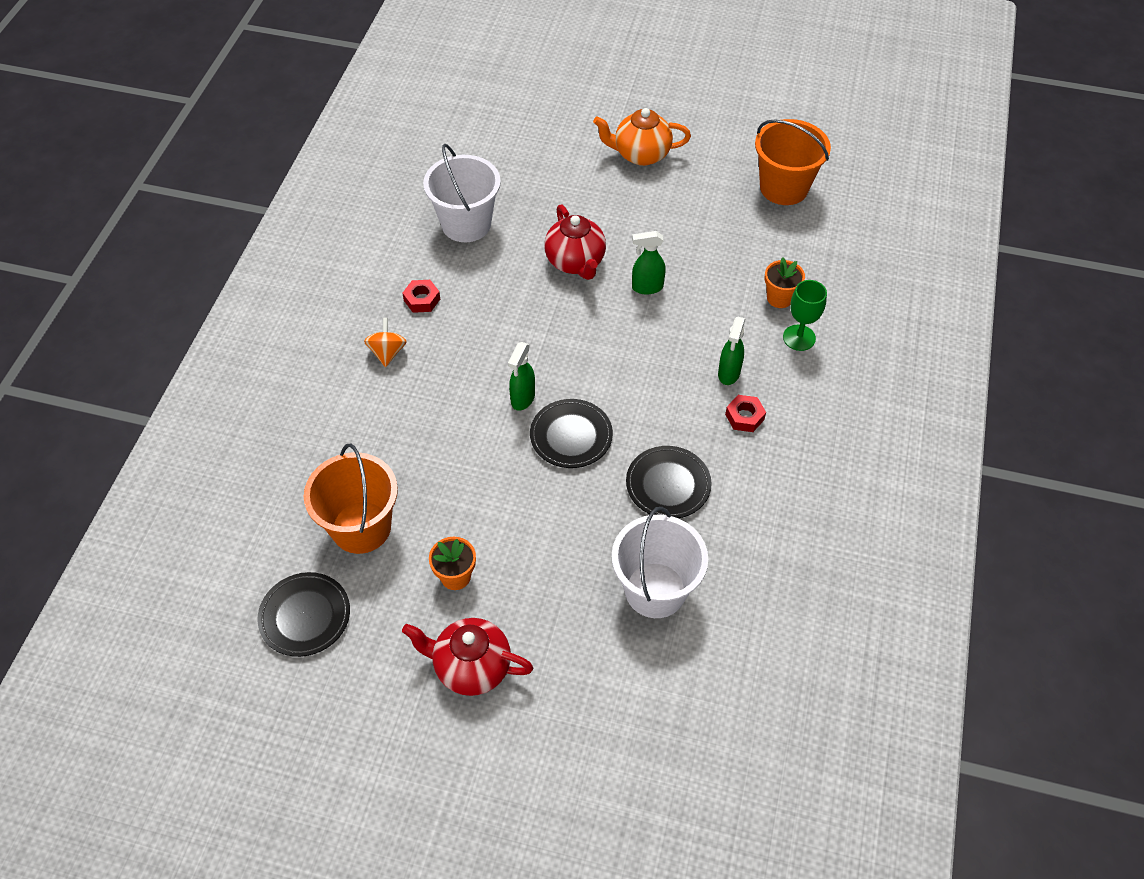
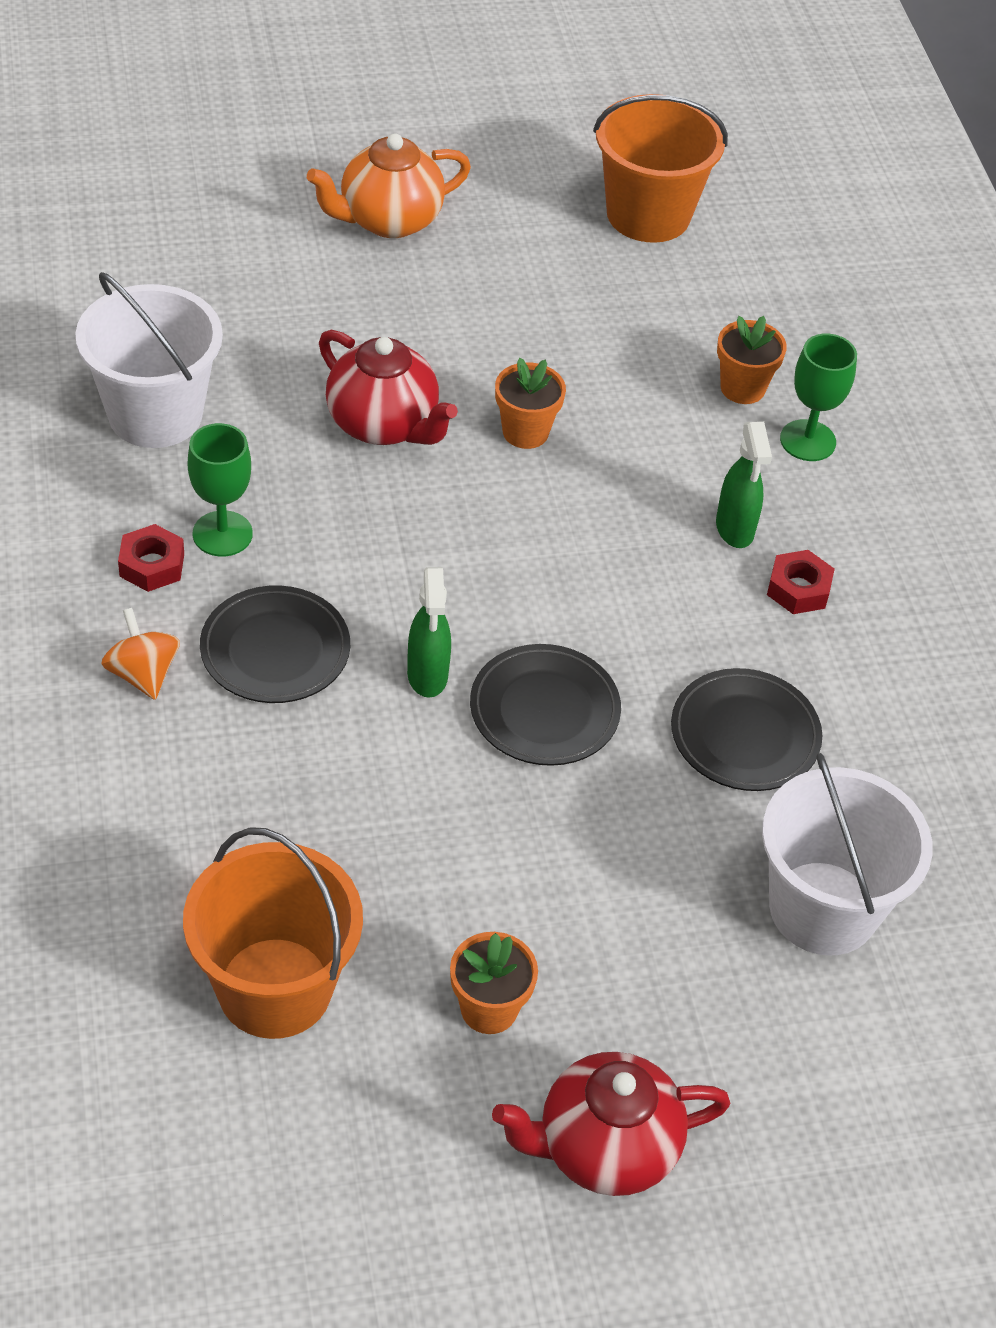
camera: 30 degrees left, 5 degrees down
(305, 616) = (265, 1179): black plate -> black plate (275, 650)
(464, 294) = (222, 534): none -> green goblet
(647, 287) = (525, 432): green spray bottle -> orange flower pot

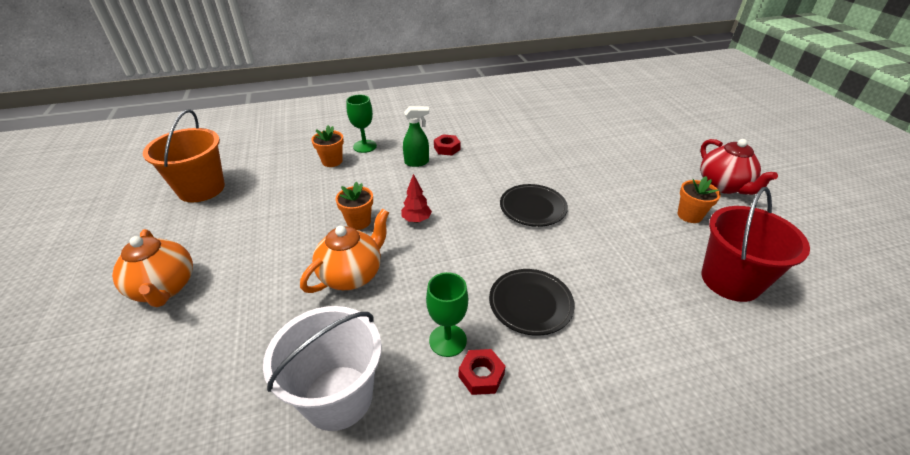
camera: 90 degrees left, 10 degrees down
(143, 674) = (570, 365): orange spinning top -> none
(274, 988) = (730, 280): orange bucket -> red bucket
(383, 425) = (352, 275): red teapot -> orange teapot
(427, 676) = (526, 244): green spray bottle -> none
(522, 515) = (416, 220): none -> red tree
(744, 735) = (524, 159): black plate -> none
(823, 908) = (592, 144): white bucket -> none

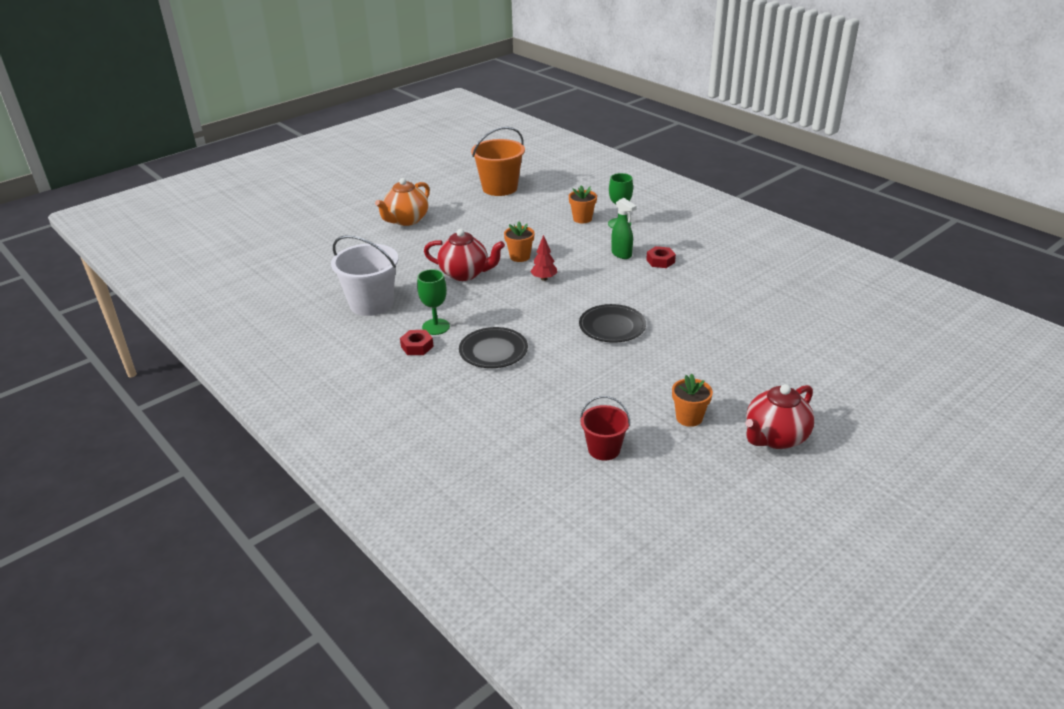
camera: 65 degrees right, 5 degrees down
(352, 275) = (465, 274): orange teapot -> red teapot
(730, 280) = (604, 449): red bucket -> red bucket, size x0.59

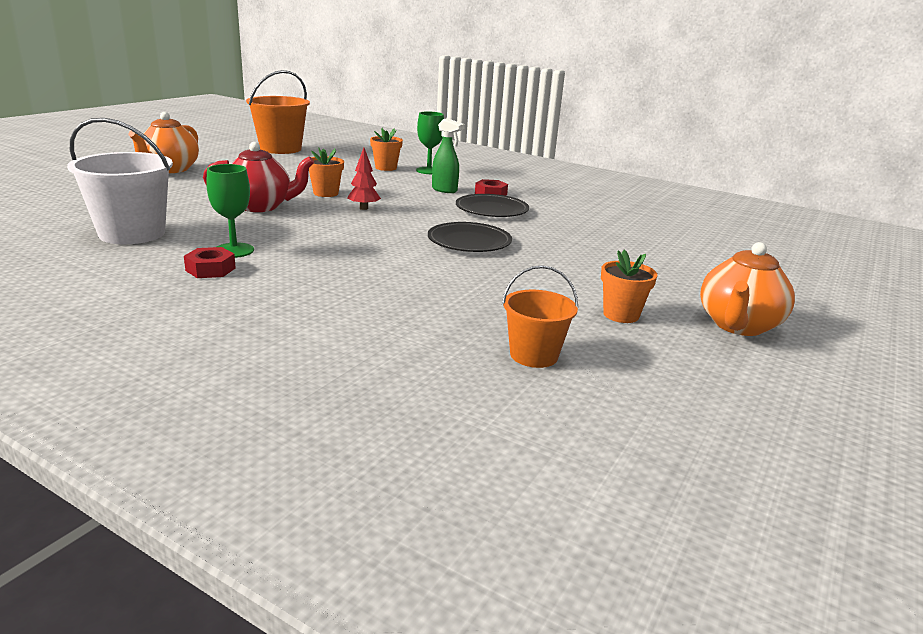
camera: 20 degrees left, 10 degrees down
(493, 351) = (325, 269): black plate -> black plate (491, 210)
(604, 449) = (534, 355): red bucket -> orange bucket
(775, 438) = (738, 325): red teapot -> orange teapot

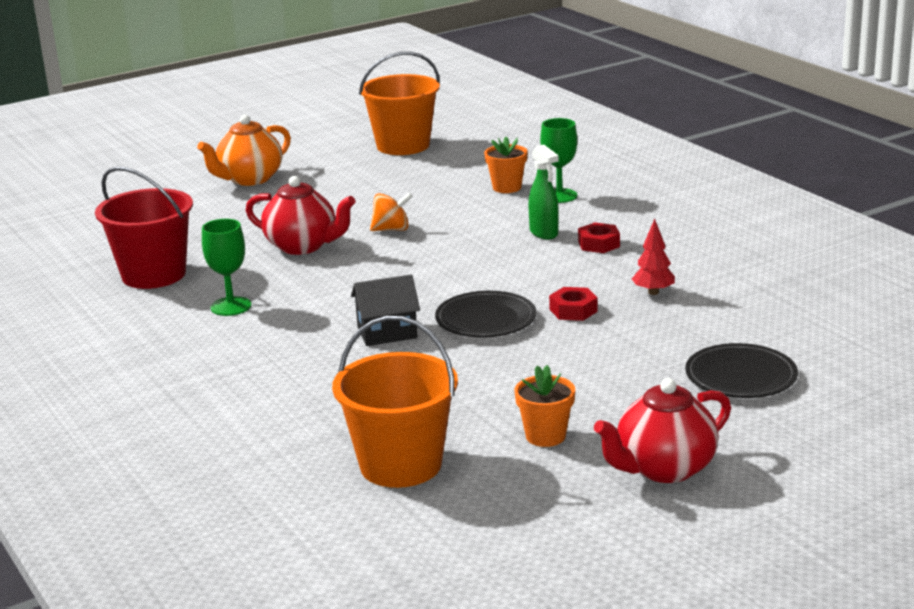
camera: 30 degrees right, 0 degrees up
(132, 233) = (154, 275): white bucket -> red bucket
(210, 269) = (193, 328): red nut -> red nut (573, 310)
(326, 193) = (391, 229): orange flower pot -> orange spinning top
(363, 208) = (414, 257): red tree -> red tree (653, 292)
(399, 257) = (387, 332): none -> black house
(491, 210) = (568, 272): black plate -> black plate (741, 377)
(534, 355) = (400, 465): orange bucket -> orange bucket, size x1.70
(738, 325) = (664, 469): orange teapot -> red teapot

